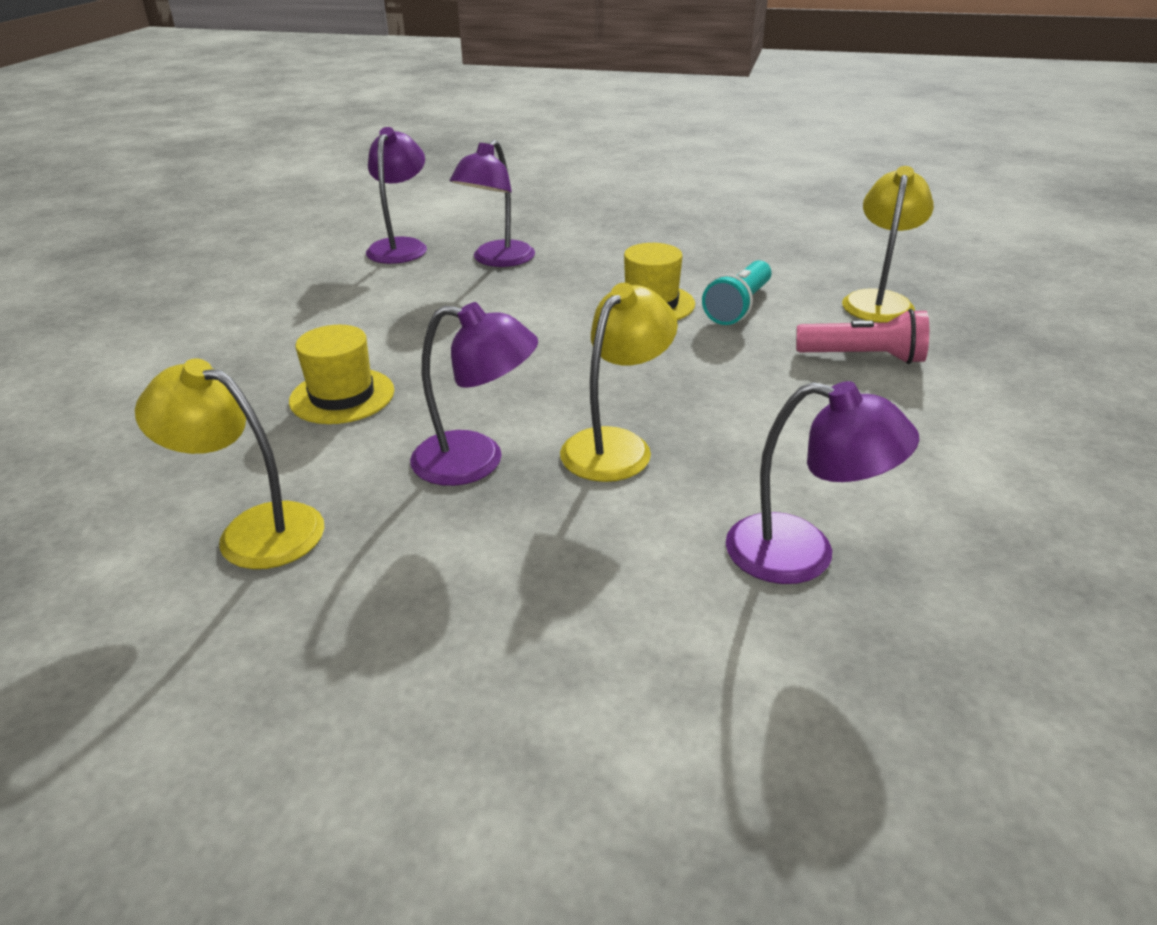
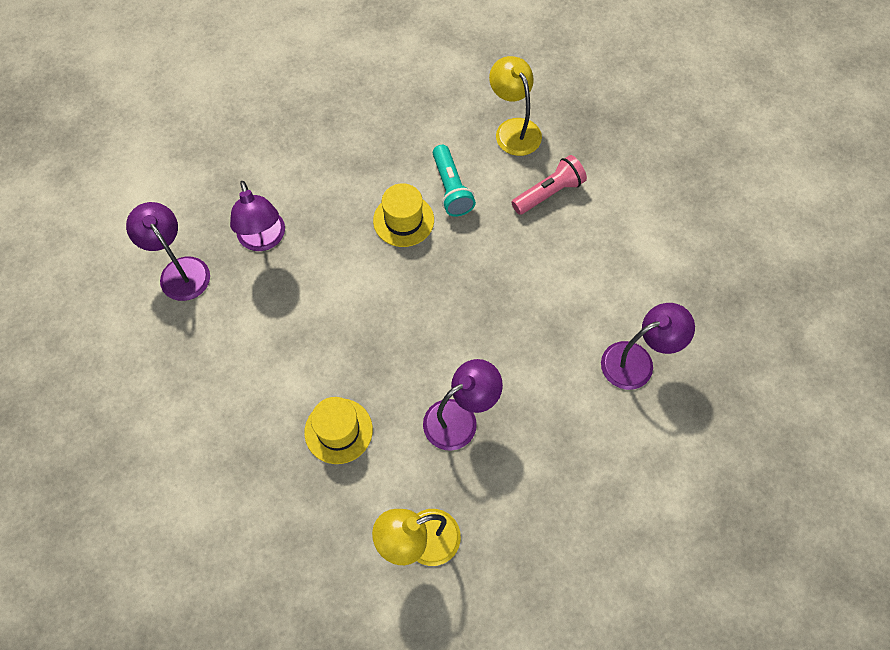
camera: 45 degrees left, 30 degrees up
(616, 445) = (506, 355): yellow lamp -> none

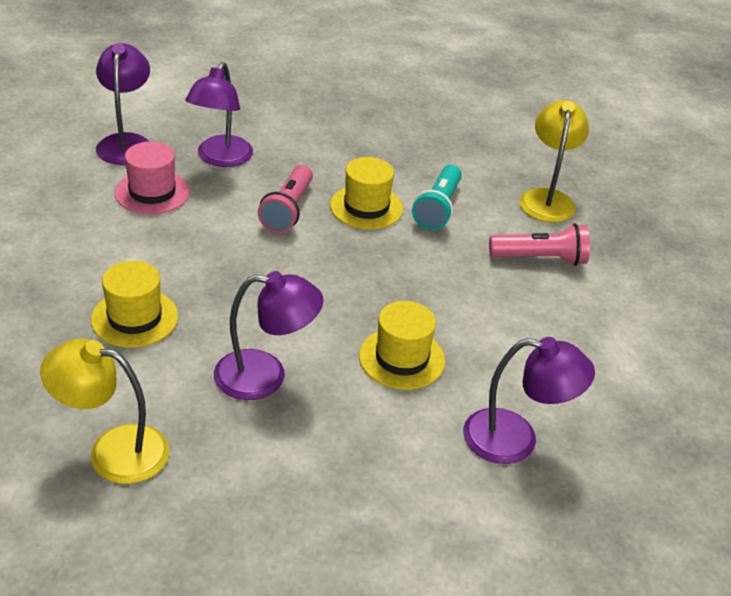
camera: 30 degrees right, 25 degrees down
(245, 308) = (152, 192): none -> pink hat
(354, 260) = (288, 210): none -> pink flashlight
(528, 344) = (402, 358): none -> yellow hat

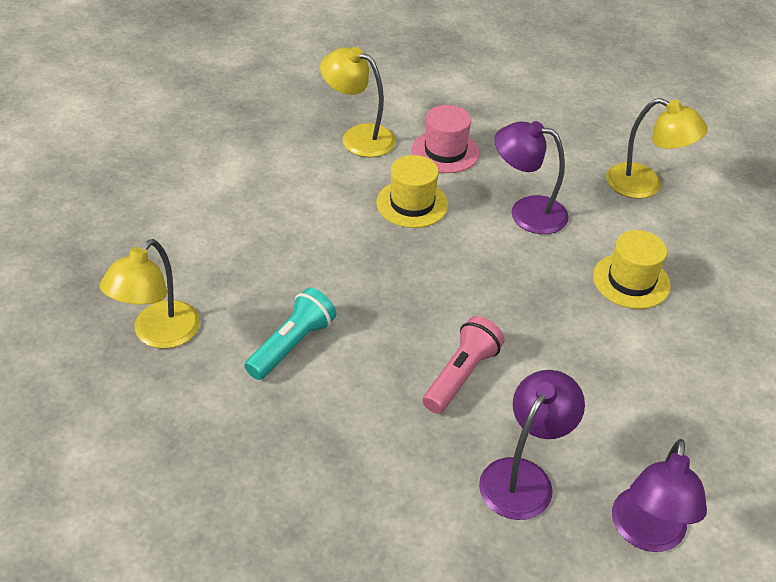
camera: 160 degrees left, 5 degrees up
(152, 192) = (612, 433): pink hat -> pink hat (445, 151)
(366, 207) = (371, 362): yellow hat -> none
(516, 439) = (358, 137): purple lamp -> yellow lamp
(541, 259) = (227, 265): pink flashlight -> none

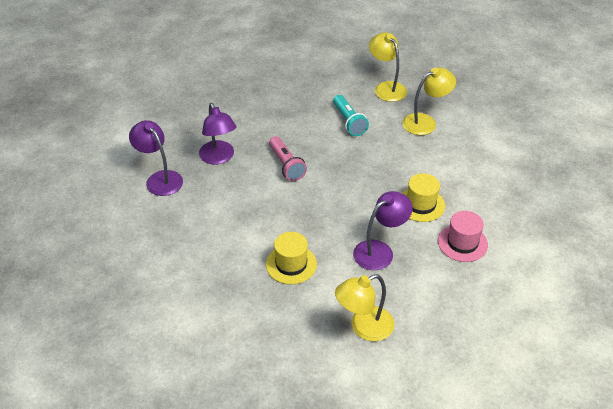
camera: 125 degrees right, 0 degrees up
(358, 137) = (501, 209): yellow lamp -> yellow lamp (425, 122)

